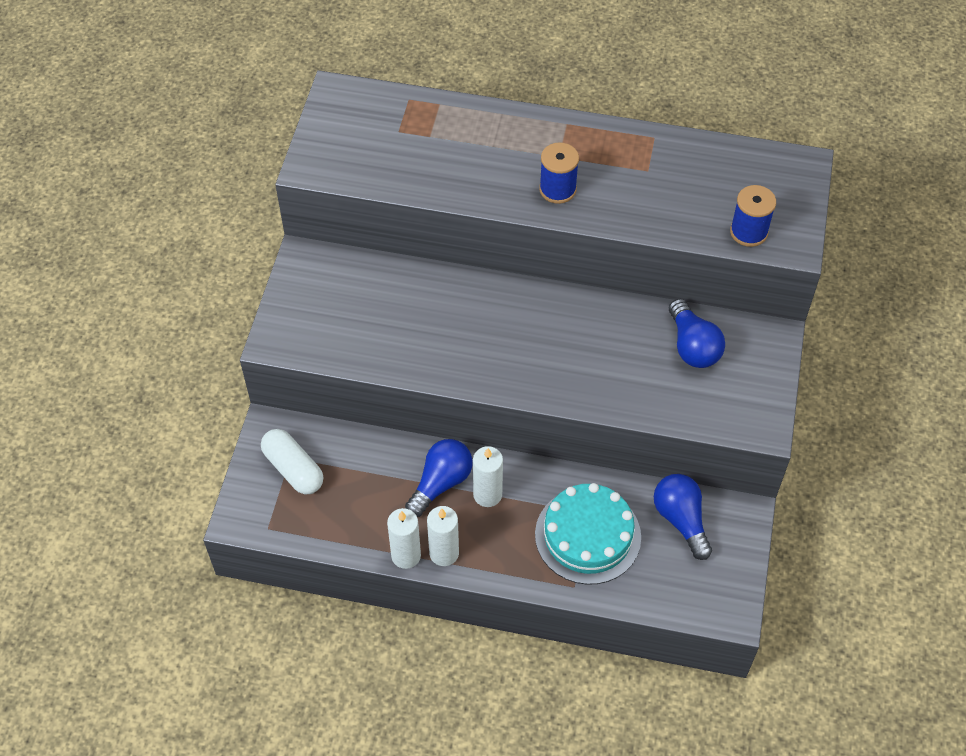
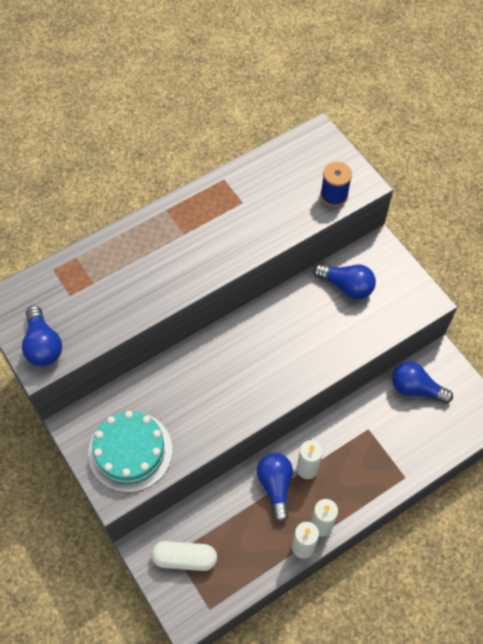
camera: 45 degrees left, 5 degrees up
(331, 154) = (43, 345): none -> blue light bulb
(557, 189) = (205, 255): blue spool -> none
(587, 535) = (381, 442): turquoise cake -> turquoise cake (130, 451)

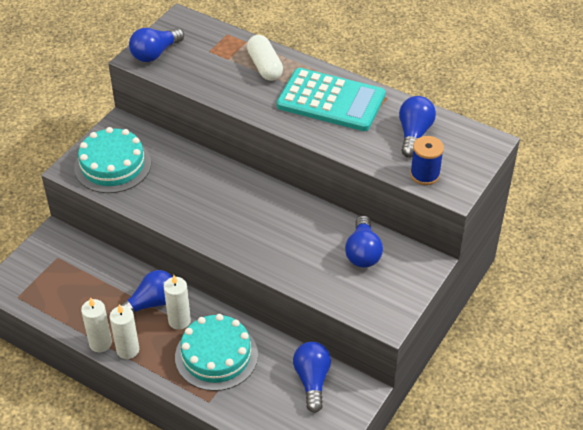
camera: 65 degrees right, 15 degrees down
(184, 559) = (55, 264): white capsule -> white capsule (264, 66)
(203, 223) = (331, 101): none -> turquoise calculator
(281, 181) = (414, 134): none -> blue light bulb
(359, 452) = (216, 355): none -> turquoise cake

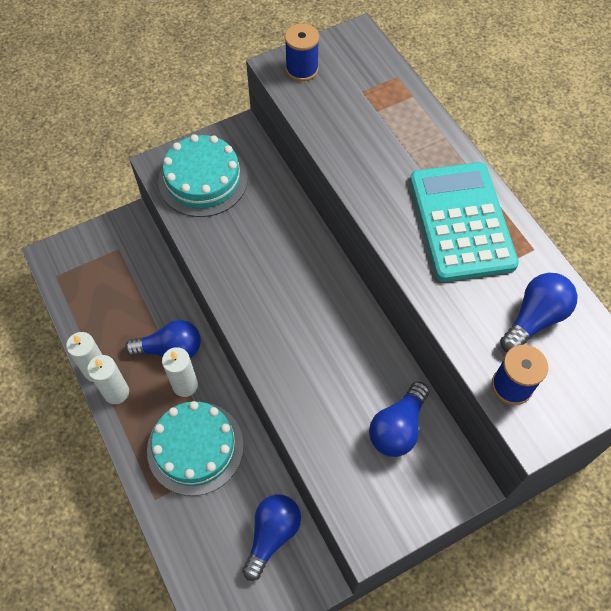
camera: 30 degrees right, 15 degrees up
(155, 53) = (302, 69): blue light bulb -> blue spool
(264, 66) = (412, 139): white capsule -> none
(331, 101) = (461, 222): turquoise calculator -> turquoise calculator turned 150 degrees counterclockwise

